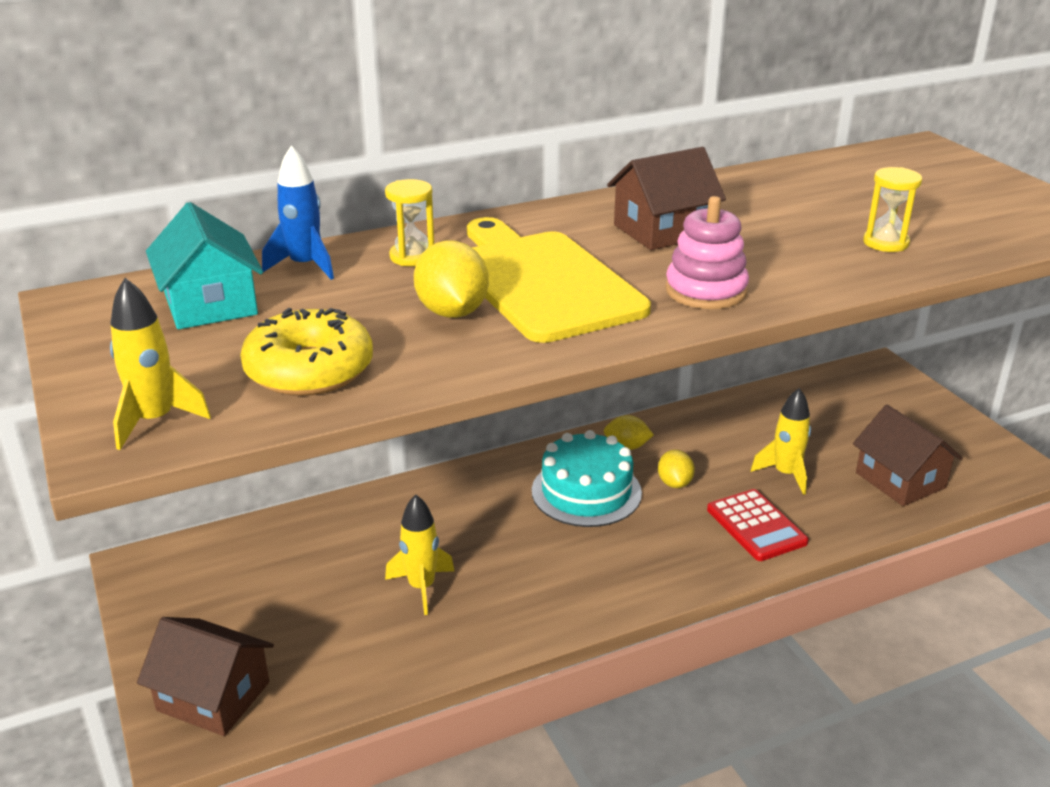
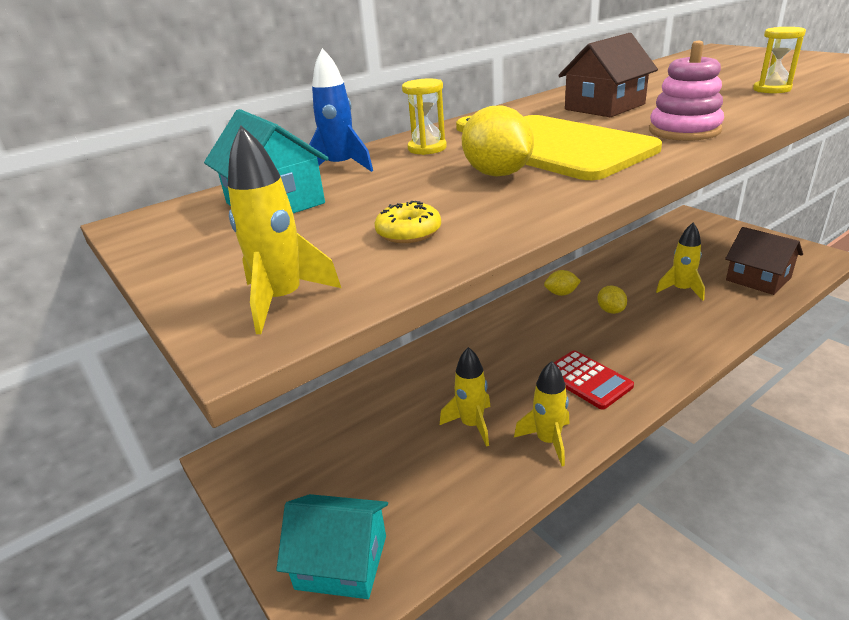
camera: 10 degrees left, 0 degrees up
(213, 696) = (341, 562): brown house -> turquoise house
(309, 370) = (408, 232): yellow donut -> yellow donut, size x0.52
(496, 624) = (548, 441): none -> yellow rocket
(586, 492) = (553, 329): turquoise cake -> none
(756, 526) = (687, 327): red calculator -> red calculator (587, 380)

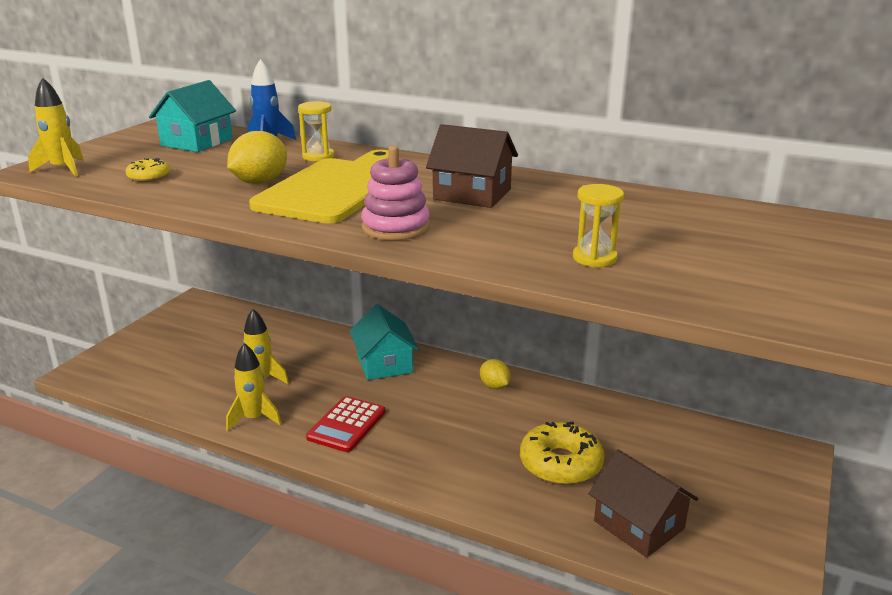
camera: 60 degrees right, 5 degrees down
(341, 562) = (117, 365): turquoise house -> turquoise house (384, 364)
(610, 310) = (480, 421): yellow lemon -> none
(681, 290) = (560, 464): yellow rocket -> yellow donut
(758, 279) = (639, 525): brown house -> brown house turned 60 degrees counterclockwise

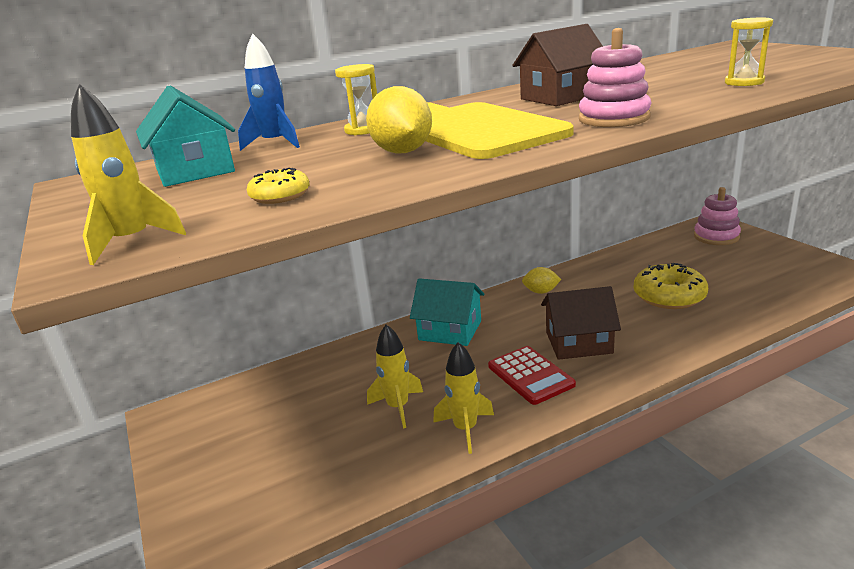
camera: 50 degrees left, 0 degrees up
(639, 525) = (760, 290): brown house -> brown house (578, 342)
(754, 464) = (716, 237): none -> pink stacking toy

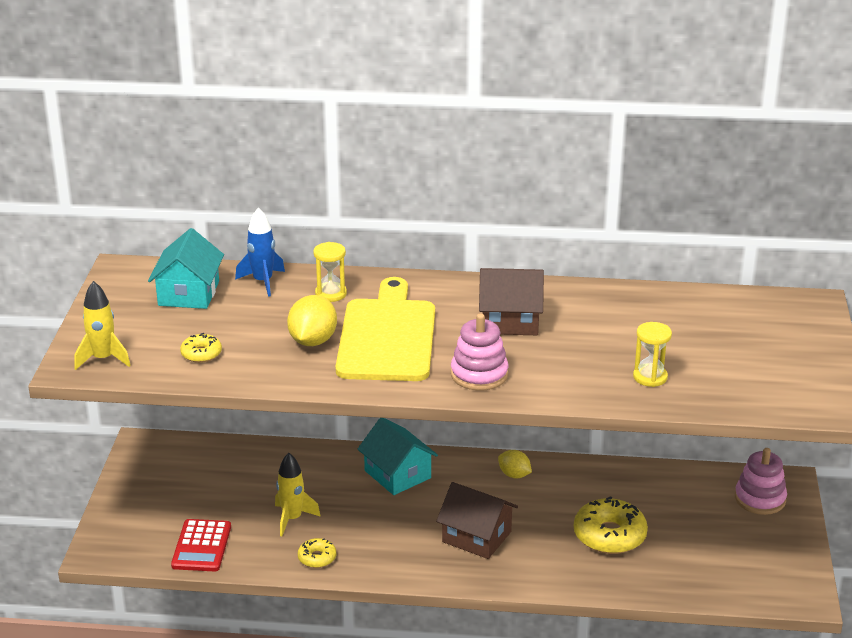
camera: 30 degrees right, 5 degrees up
(465, 429) = (317, 558): yellow rocket -> yellow donut
(530, 375) = (406, 543): red calculator -> red calculator (201, 546)

